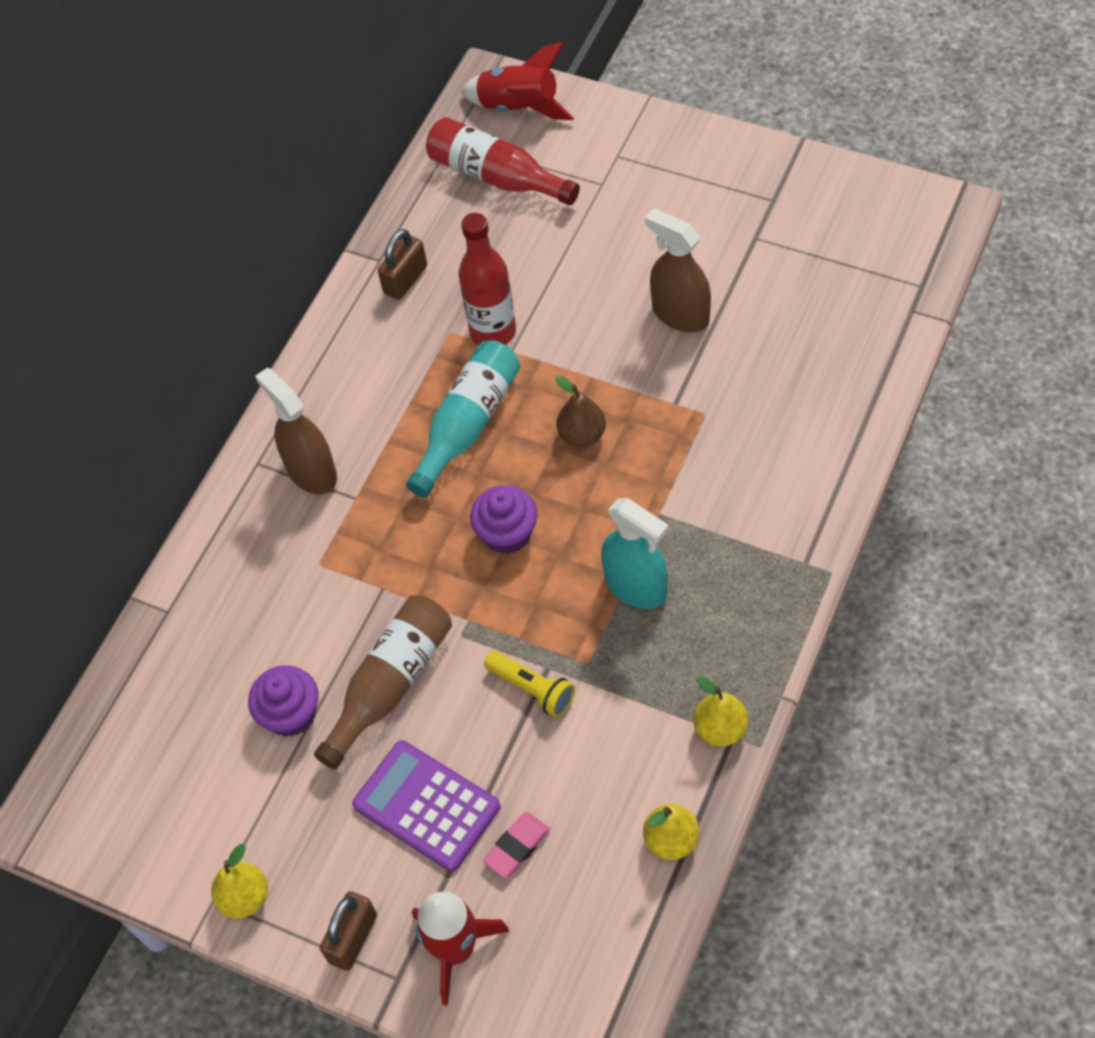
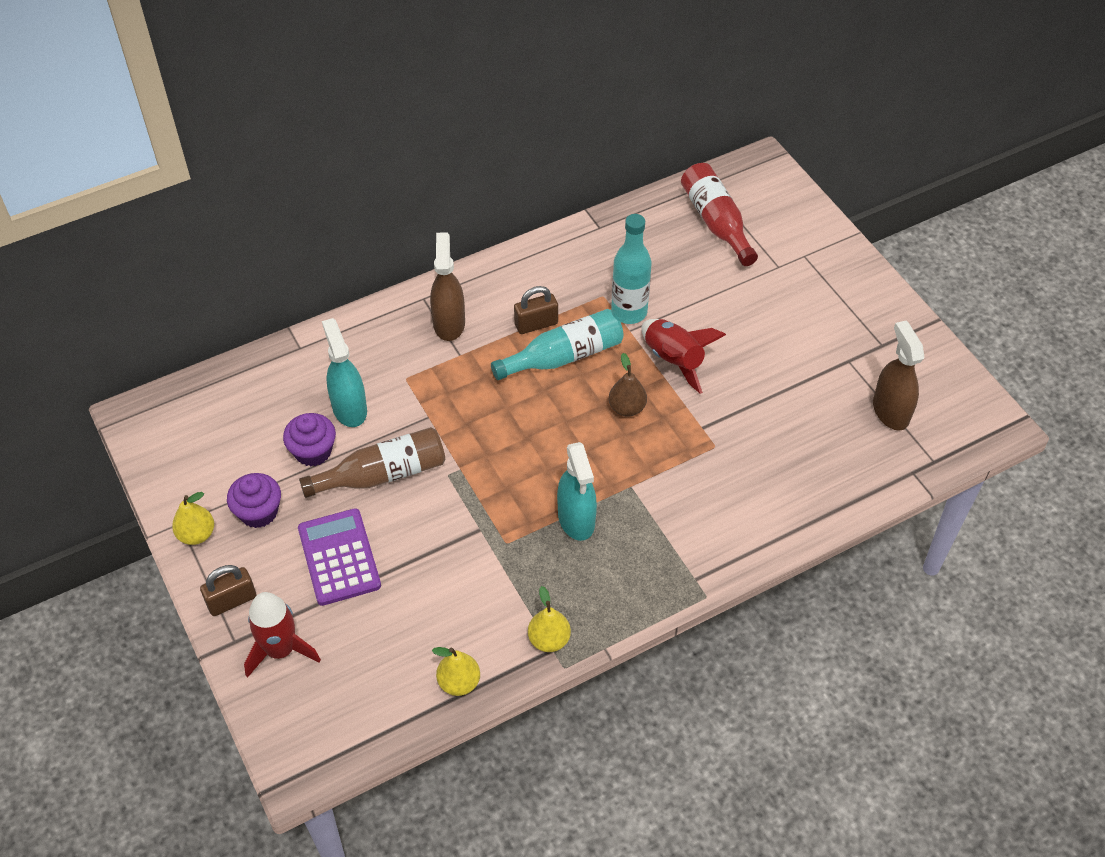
camera: 30 degrees right, 5 degrees down
(287, 639) = (349, 408): none -> turquoise spray bottle
(405, 279) = (604, 248): brown padlock -> brown padlock (536, 324)
(493, 332) = (629, 312): red bottle -> turquoise bottle
(507, 533) = (528, 435): purple cupcake -> purple cupcake (258, 512)
(517, 847) = (367, 618): pink eraser -> none
(519, 107) = (768, 189): red rocket -> red rocket (674, 360)
(532, 689) = (460, 535): yellow flashlight -> none
(680, 314) = (755, 376): brown spray bottle -> brown spray bottle (890, 411)

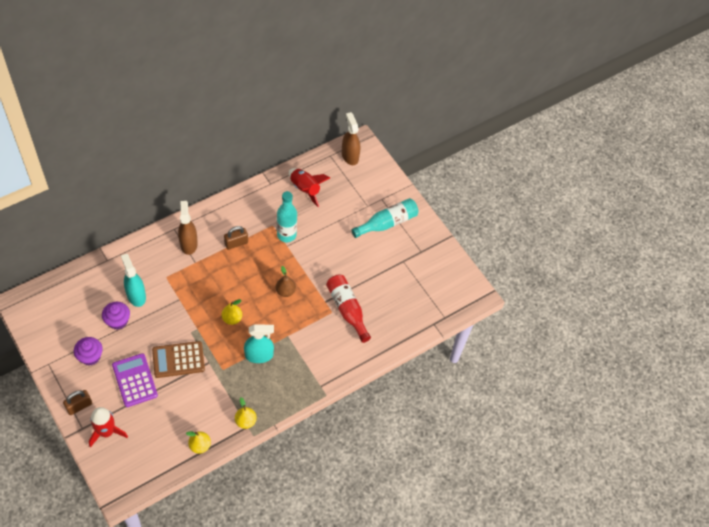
camera: 10 degrees left, 5 degrees up
(197, 534) = (58, 370): yellow pear -> yellow pear (232, 318)
(383, 474) = (156, 333): brown bottle -> none
(423, 523) = (178, 360): none -> brown calculator
(564, 356) = (251, 262): turquoise bottle -> turquoise bottle (387, 223)
(576, 519) = (259, 355): turquoise spray bottle -> turquoise spray bottle turned 75 degrees counterclockwise
(674, 360) = (310, 263): red rocket -> red rocket (305, 189)
(716, 222) = (334, 179): red bottle -> red bottle (347, 309)
(890, 411) = (423, 289): brown spray bottle -> brown spray bottle (350, 156)

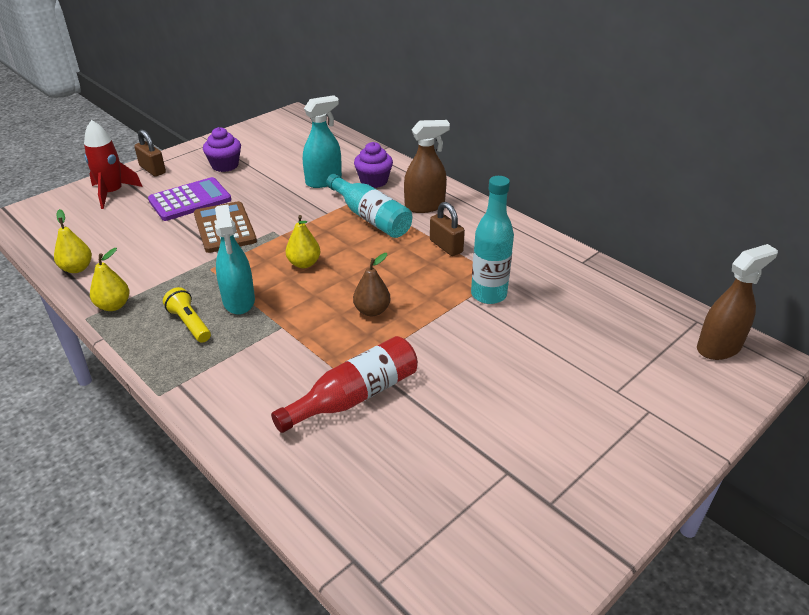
camera: 85 degrees right, 20 degrees down
(117, 321) = (281, 174): purple cupcake -> purple cupcake (374, 181)
(273, 381) = (189, 323): none -> yellow flashlight
(305, 189) = (598, 301): red rocket -> none
(387, 223) = (593, 429): turquoise bottle -> turquoise bottle (370, 217)

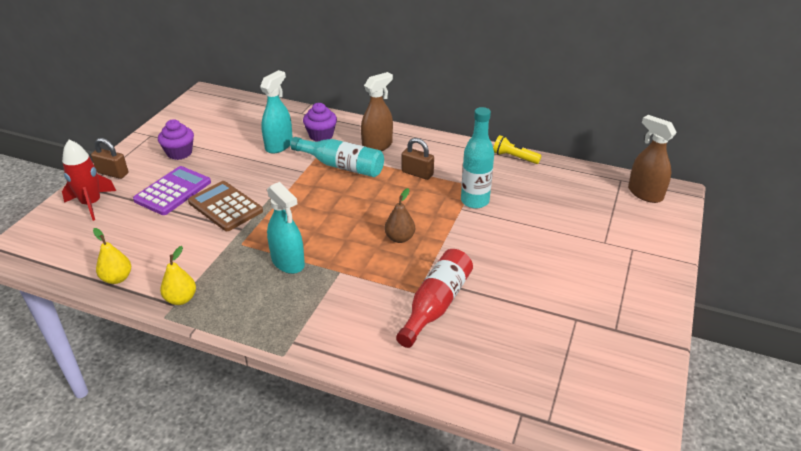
camera: 25 degrees left, 0 degrees up
(189, 323) = (261, 293): yellow flashlight -> yellow flashlight (514, 157)
(304, 263) = (317, 217): yellow pear -> none
(719, 347) = (645, 193): brown spray bottle -> brown spray bottle turned 75 degrees counterclockwise

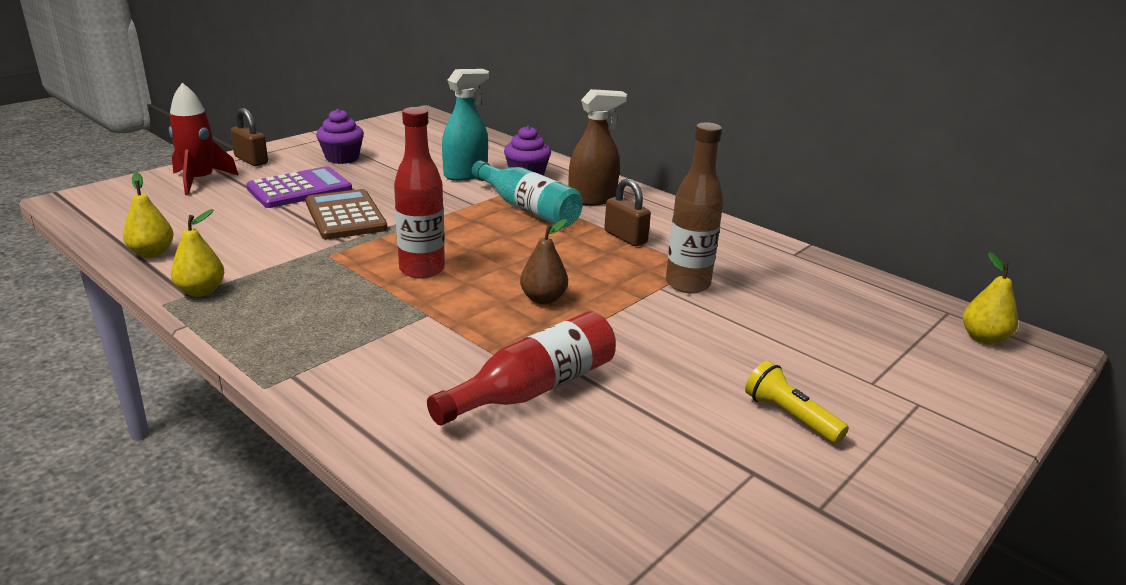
camera: 20 degrees right, 10 degrees down
(288, 262) = (369, 287): turquoise spray bottle -> none
(310, 237) = (422, 269): none -> red bottle
(475, 201) = (687, 284): turquoise bottle -> brown bottle
(514, 157) = (784, 250): yellow flashlight -> yellow flashlight (789, 416)
(645, 193) = (983, 338): brown spray bottle -> yellow pear

